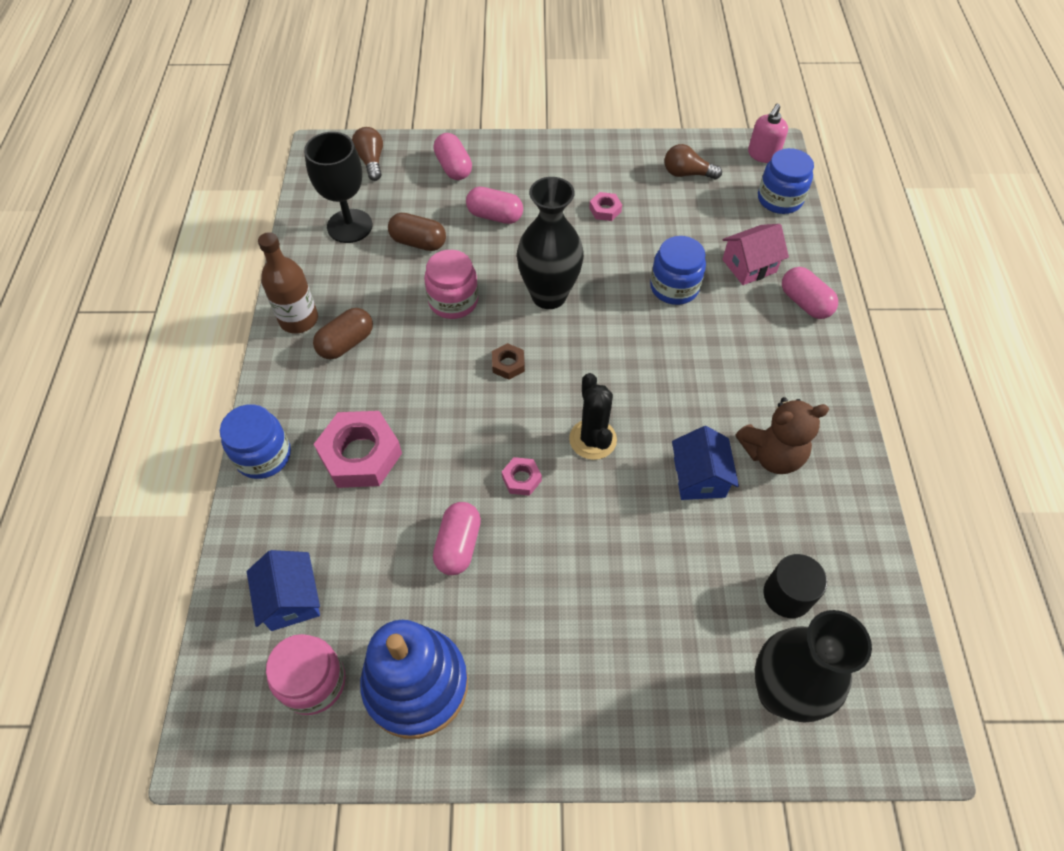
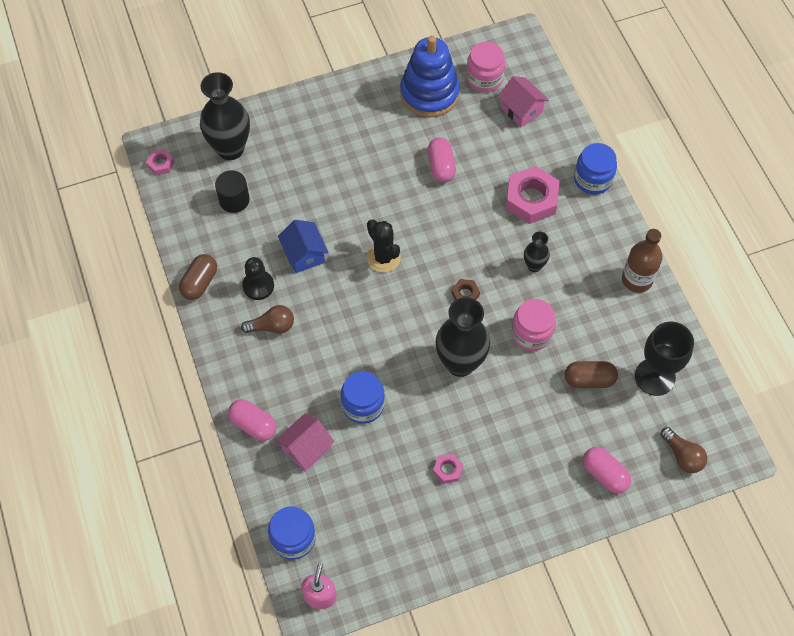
camera: 160 degrees right, 5 degrees up
(291, 599) = (521, 110): blue house -> pink house
(346, 343) = (590, 272): brown capsule -> brown capsule (200, 283)
(407, 371) = (534, 266): none -> black vase
(495, 216) = (540, 429): pink capsule -> none
(521, 479) = (420, 217): pink nut -> pink nut (161, 164)
(687, 174) = (387, 542): brown light bulb -> brown light bulb (272, 326)
(772, 454) = (258, 286): brown teddy bear -> black pawn

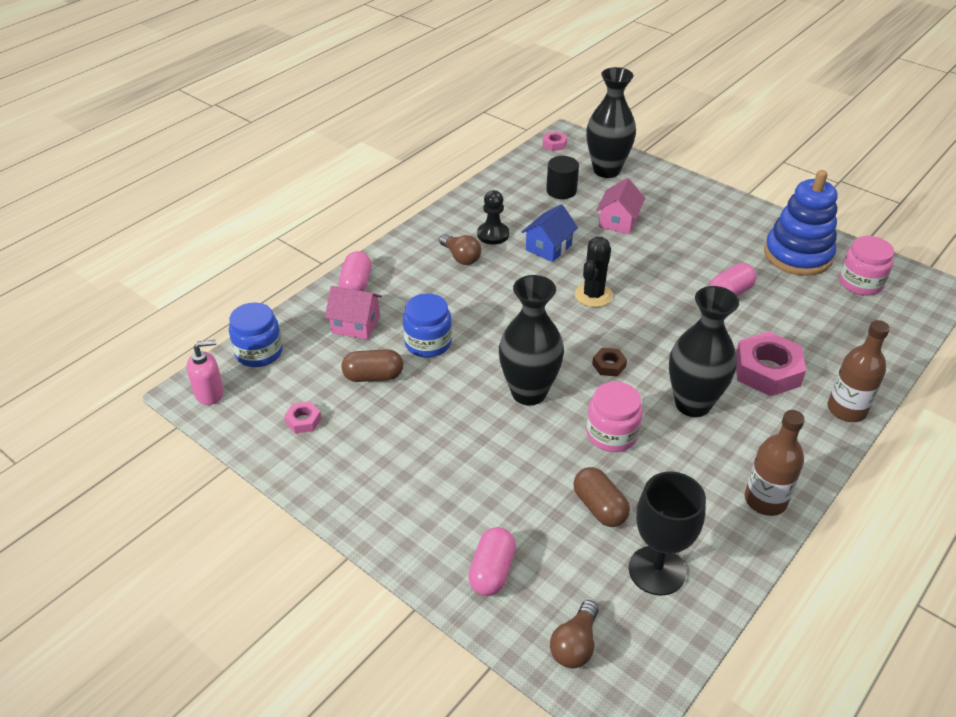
camera: 60 degrees right, 20 degrees down
(200, 283) = (466, 204): brown capsule -> brown capsule (373, 376)
(447, 470) = (402, 431): pink nut -> pink nut (303, 420)
(521, 110) = (859, 322): pink house -> pink house (618, 221)
(534, 266) = (692, 404): black vase -> black vase, size x1.99
(593, 179) = (846, 410): blue jar -> brown bottle

